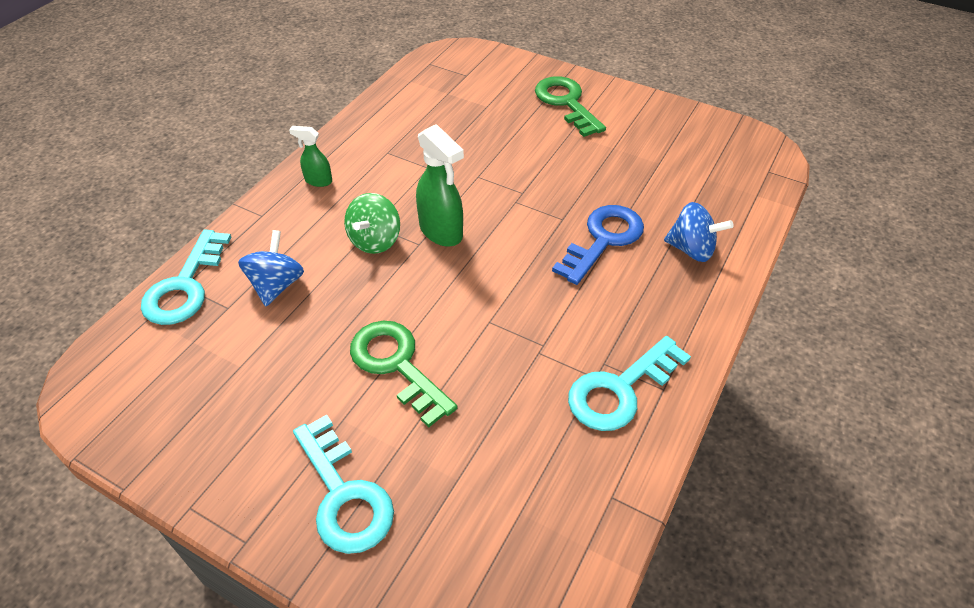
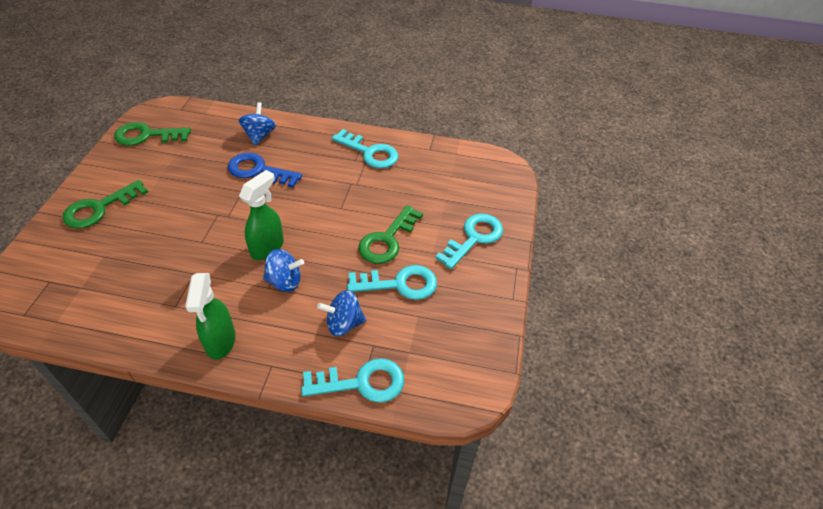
camera: 110 degrees left, 0 degrees up
(305, 359) = (400, 284): none -> turquoise key
(318, 181) = (220, 342): green spray bottle -> green spray bottle, size x1.77
(375, 240) = (284, 281): green spinning top -> blue spinning top
(705, 139) = (146, 135): none -> green key

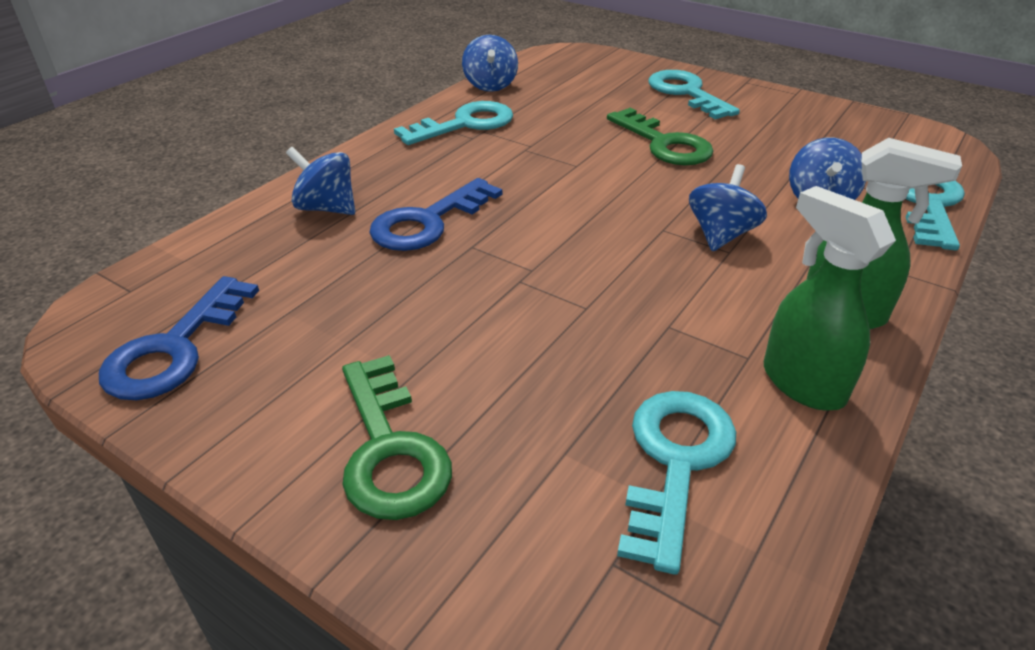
camera: 65 degrees left, 10 degrees down
(146, 135) = (174, 349): green key -> blue key
(267, 247) = (635, 239): green spray bottle -> green spray bottle (801, 383)
(400, 284) = (753, 150): turquoise key -> turquoise key (675, 462)
(429, 147) = (490, 85): none -> blue spinning top

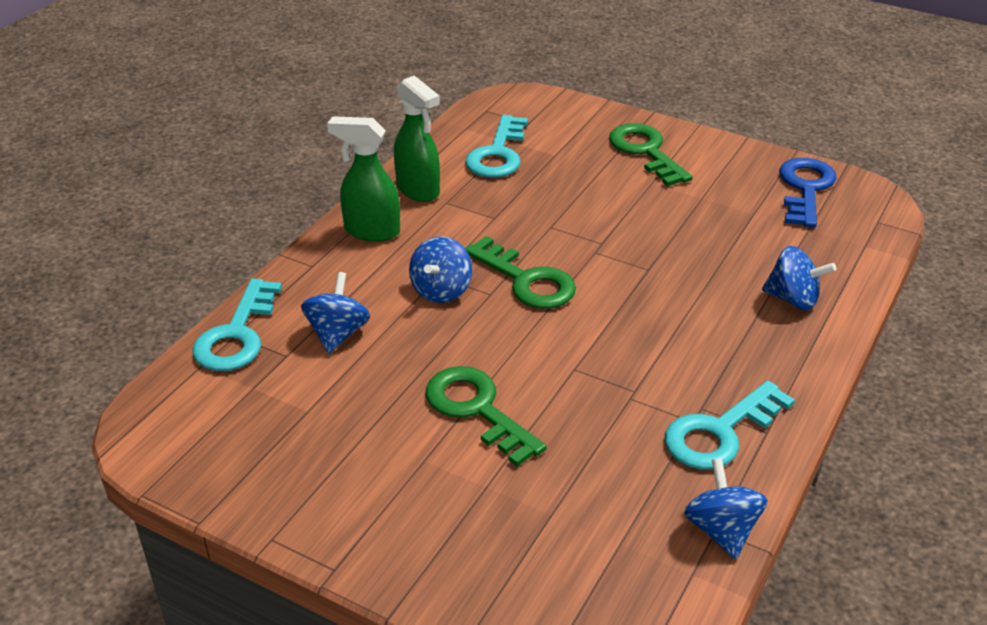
camera: 175 degrees right, 0 degrees up
(427, 222) = (695, 289): blue key -> none
(621, 240) = (526, 280): none -> green key
(686, 93) = (433, 528): turquoise key -> none

